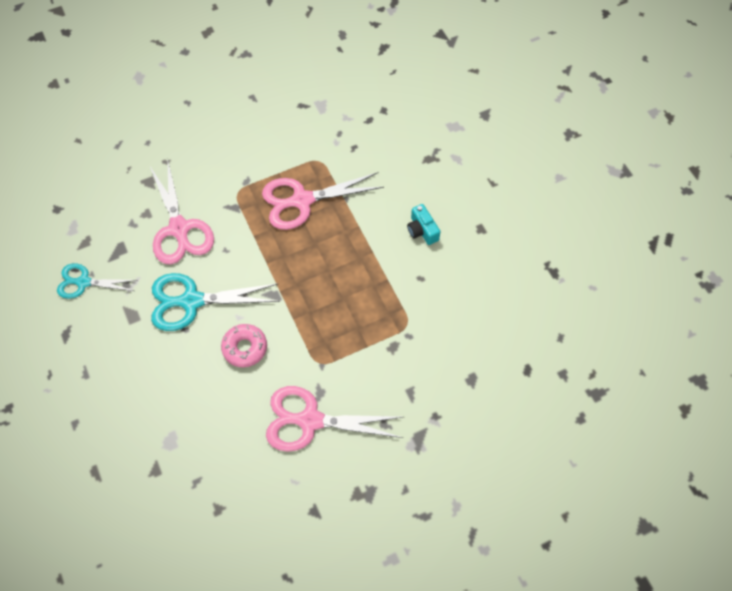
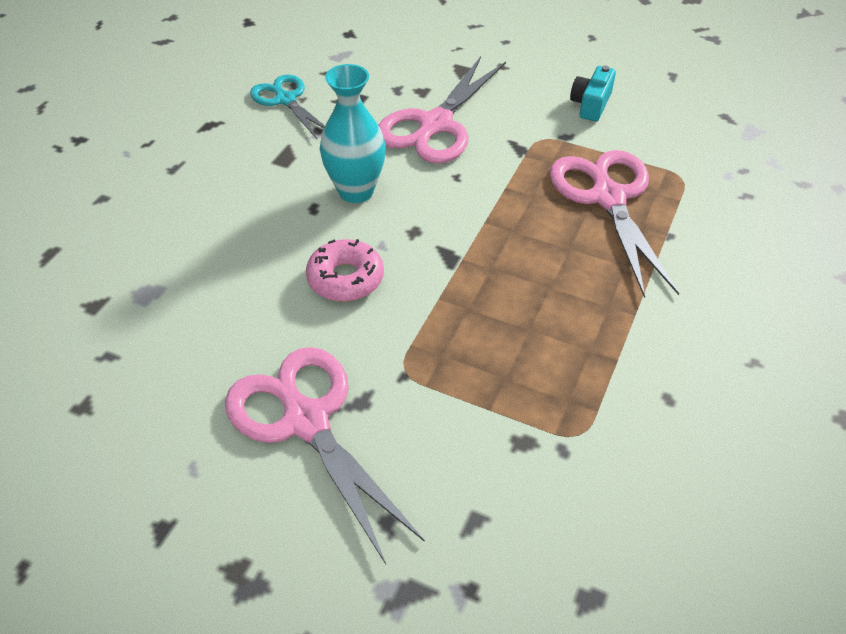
camera: 50 degrees right, 15 degrees down
(191, 301) = (356, 191): turquoise scissors -> turquoise vase
(301, 200) = (608, 197): pink scissors -> pink scissors turned 45 degrees clockwise
(422, 230) = (740, 347): turquoise camera -> turquoise camera (591, 104)

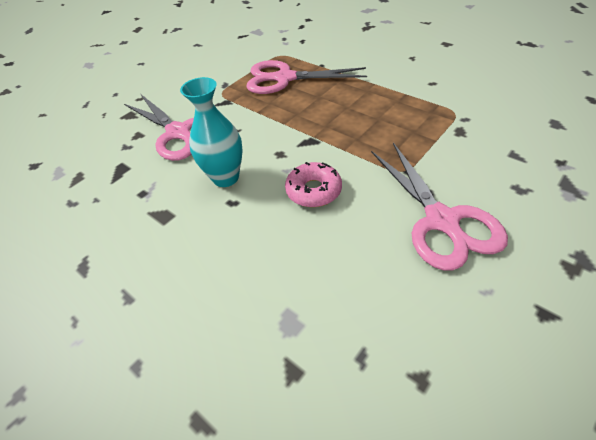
camera: 70 degrees left, 0 degrees up
(285, 99) = (88, 210): turquoise scissors -> none
(306, 420) = (442, 221): pink scissors -> pink scissors turned 90 degrees counterclockwise
(591, 104) = (202, 72): turquoise camera -> none

